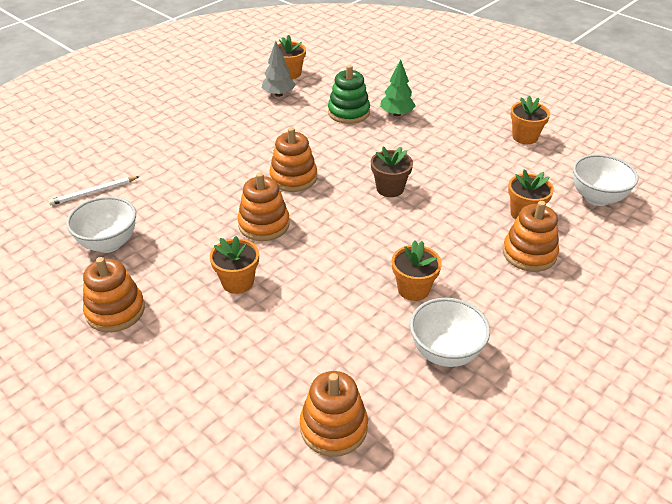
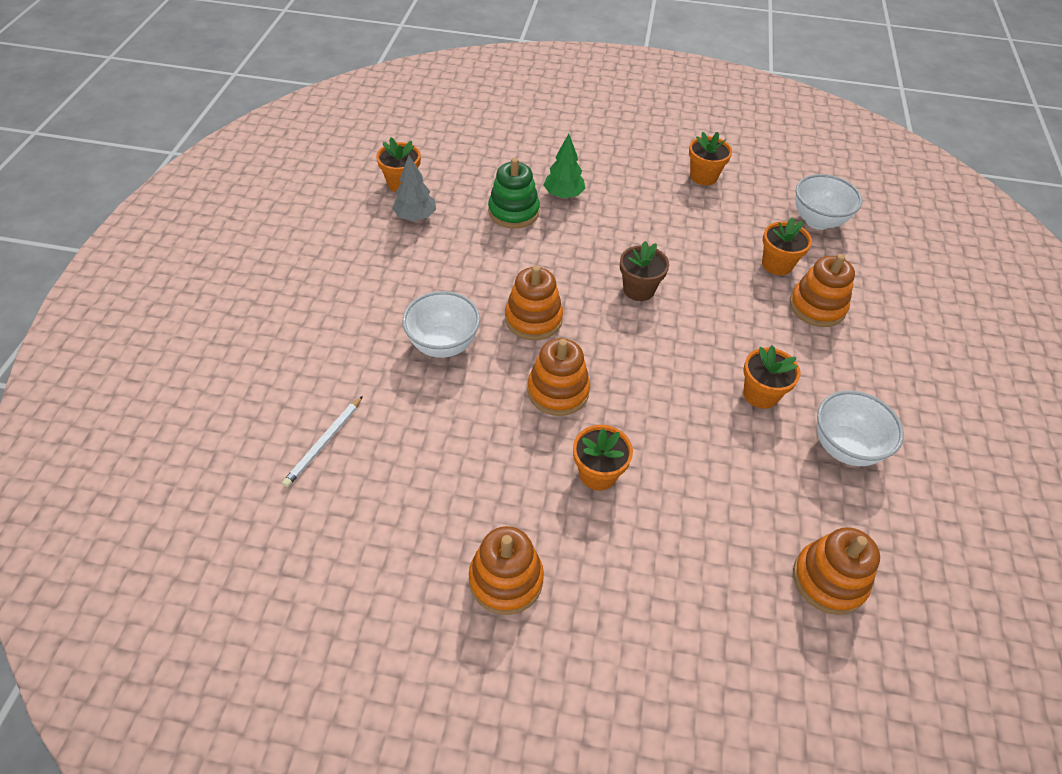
camera: 35 degrees left, 10 degrees up
(109, 243) = (412, 501): white bowl -> white bowl (443, 345)

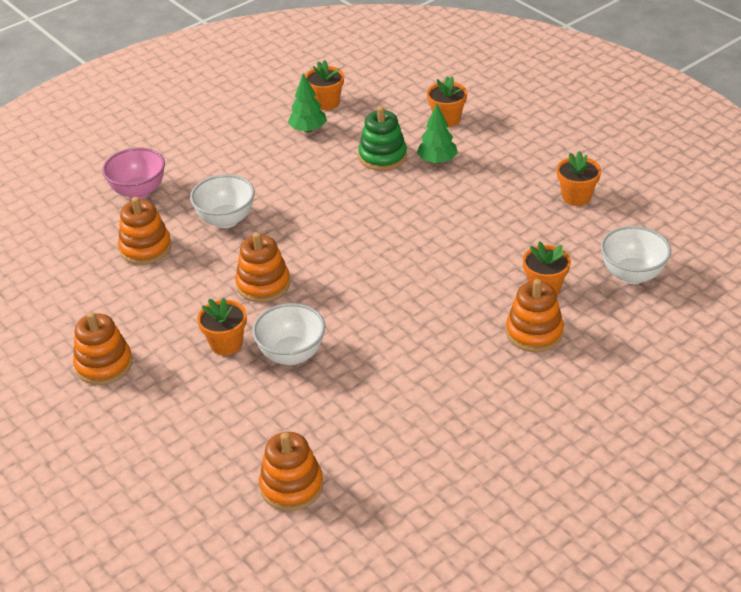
camera: 45 degrees right, 10 degrees down
(314, 362) = (139, 192): none -> pink bowl
(324, 443) = (93, 239): white pencil -> none
(415, 217) = (308, 130): grey tree -> green tree
(533, 319) = (304, 233): orange stacking toy -> orange stacking toy (145, 248)
(638, 289) = (406, 251): brown flower pot -> none
(760, 394) = (401, 362): orange flower pot -> orange flower pot (447, 119)
(844, 447) = (416, 427): white bowl -> white bowl (292, 354)

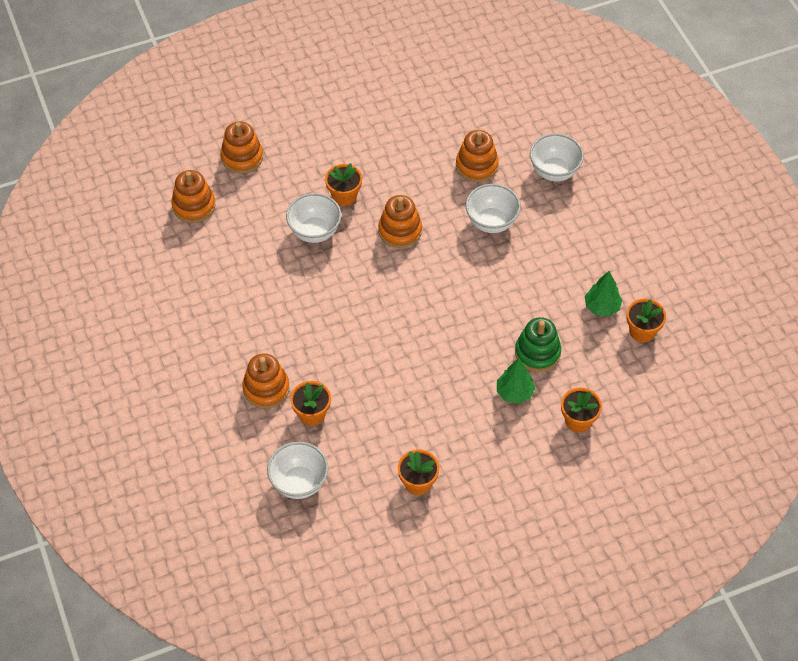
camera: 105 degrees right, 15 degrees up
(104, 364) = (355, 125): orange stacking toy -> orange stacking toy (242, 157)
(139, 192) = (554, 171): pink bowl -> white bowl

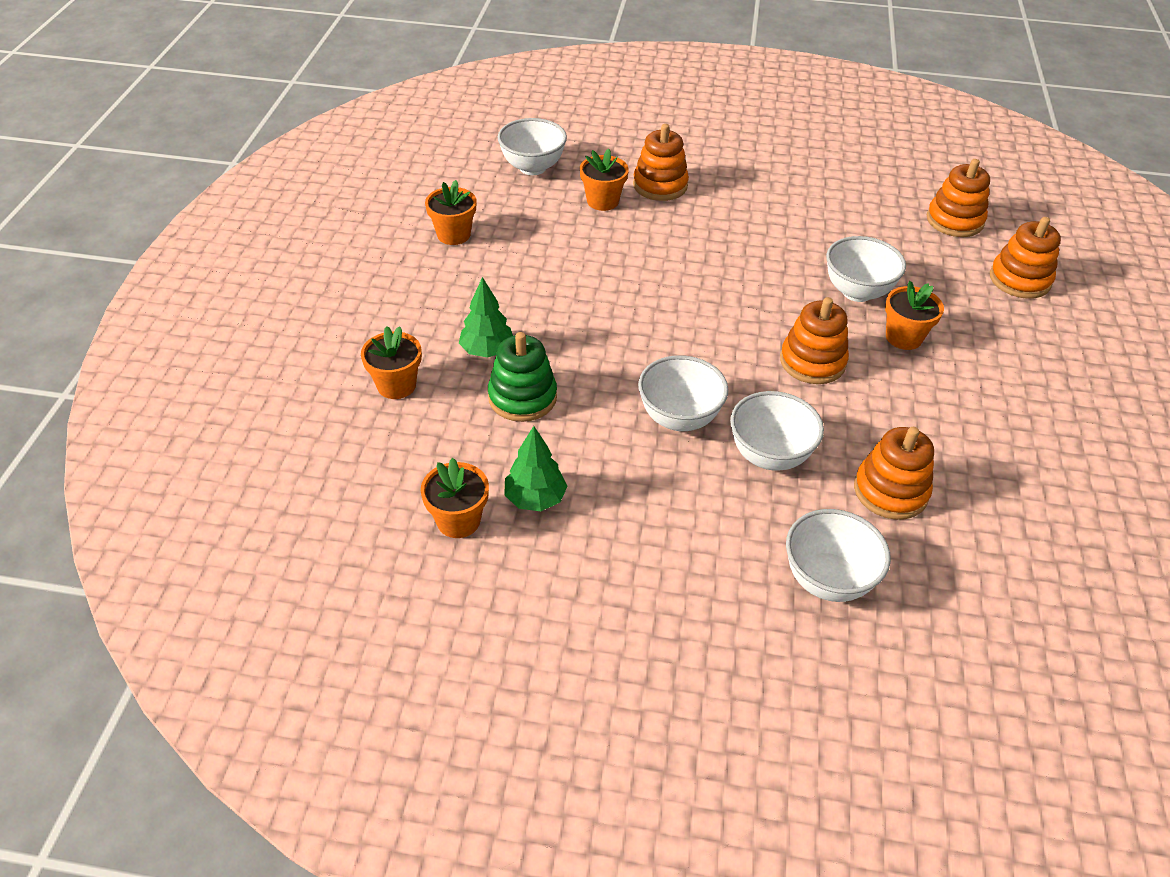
camera: 120 degrees right, 10 degrees down
(495, 272) = (679, 418): none -> white bowl

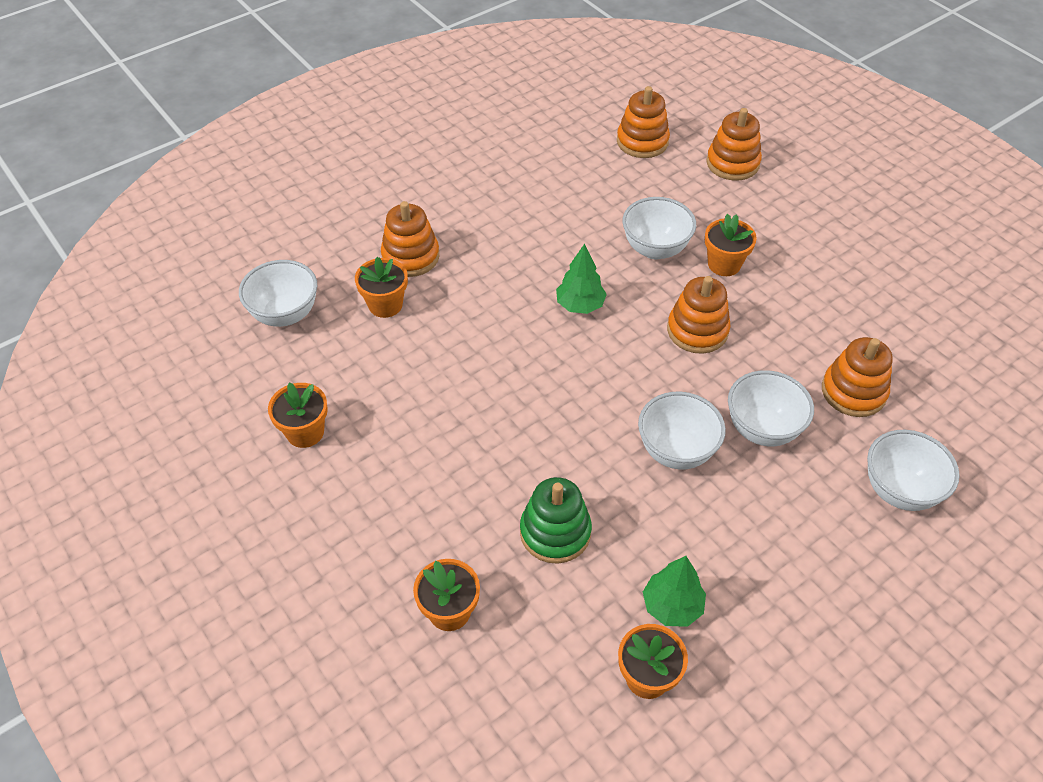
camera: 45 degrees left, 5 degrees up
(487, 351) = (477, 516): green tree -> green tree (580, 305)

